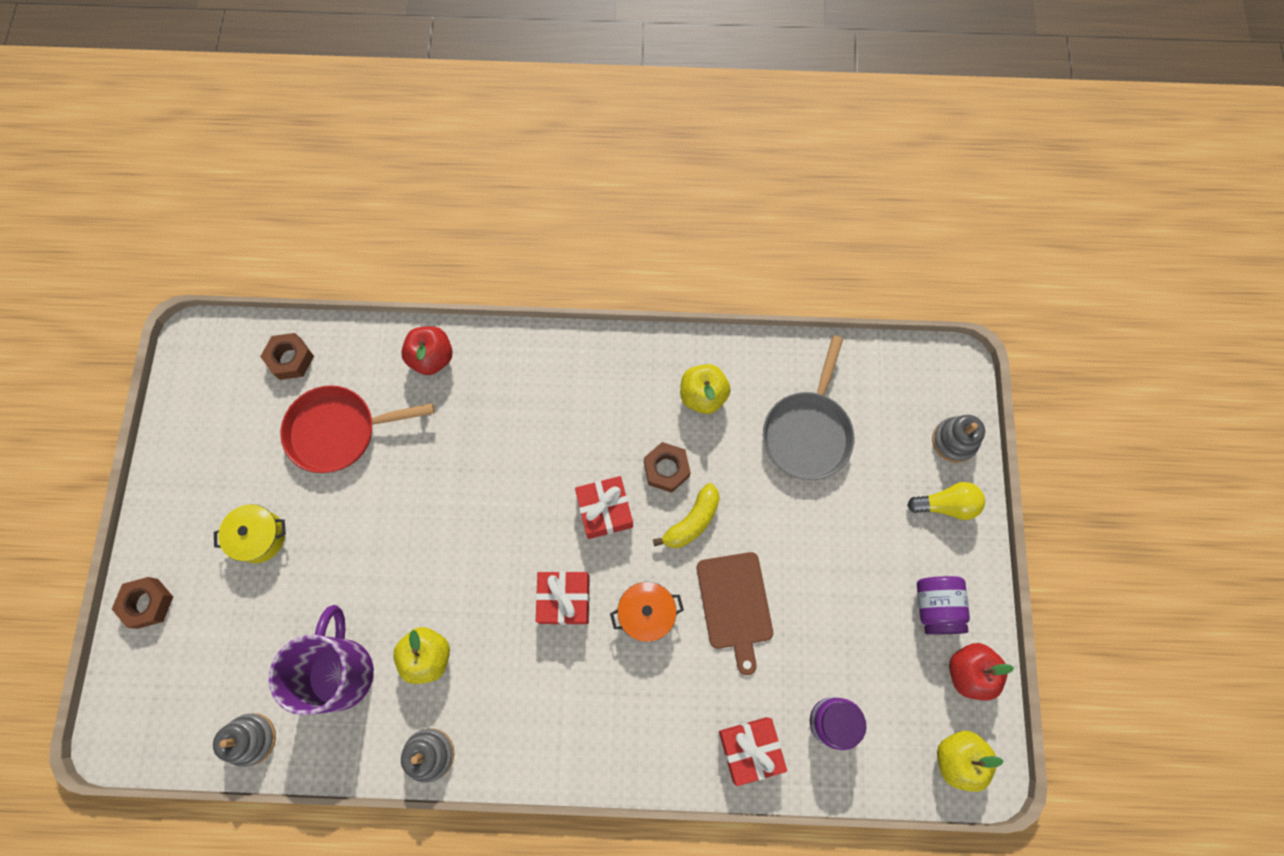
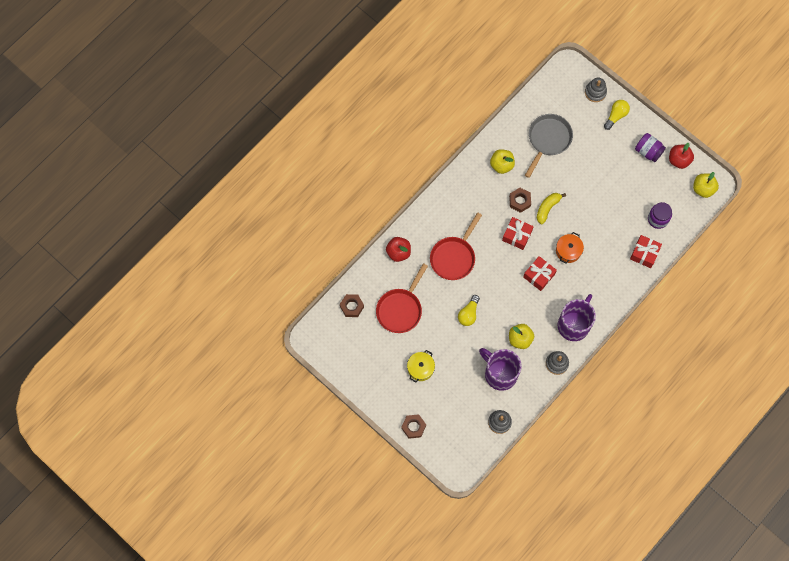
camera: 50 degrees left, 0 degrees up
(410, 539) = (468, 314): none -> yellow light bulb
(489, 443) = (454, 257): none -> red pan
(523, 728) = (574, 324): none -> purple mug
(692, 521) = (547, 208): yellow banana -> yellow banana turned 135 degrees counterclockwise
(734, 605) = (590, 218): brown cutting board -> none
(807, 432) = (548, 140): grey pan -> grey pan turned 120 degrees counterclockwise

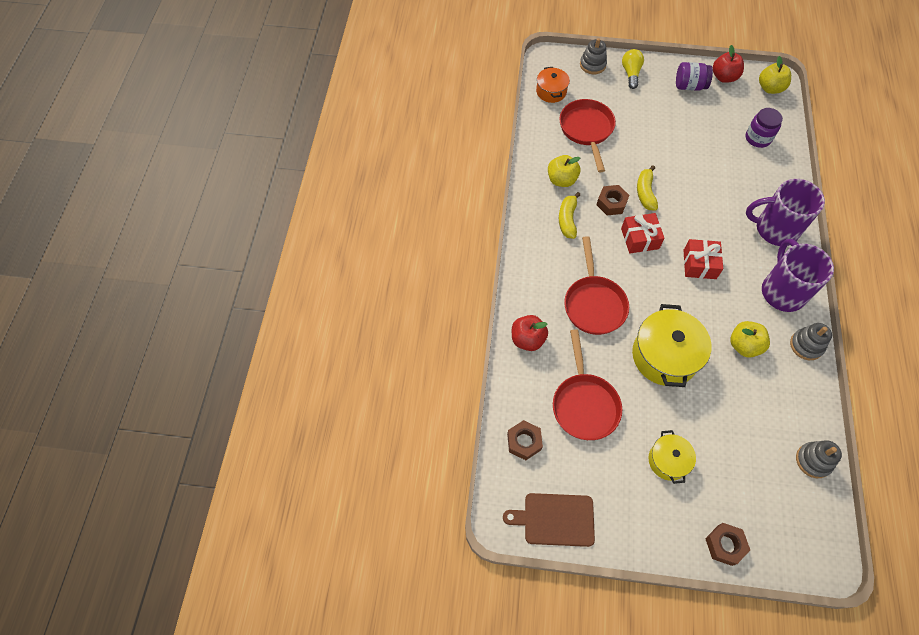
camera: 35 degrees left, 10 degrees down
(337, 355) = (555, 519): none -> brown cutting board
(468, 314) = (664, 356): yellow light bulb -> yellow pot
(483, 194) = (567, 219): none -> yellow banana
(500, 373) = (759, 401): purple mug -> purple mug (774, 229)
(548, 140) = (586, 130): grey pan -> red pan
(568, 251) = (704, 220): orange pot -> orange pot (551, 91)
(644, 253) = (778, 177): red gift -> none

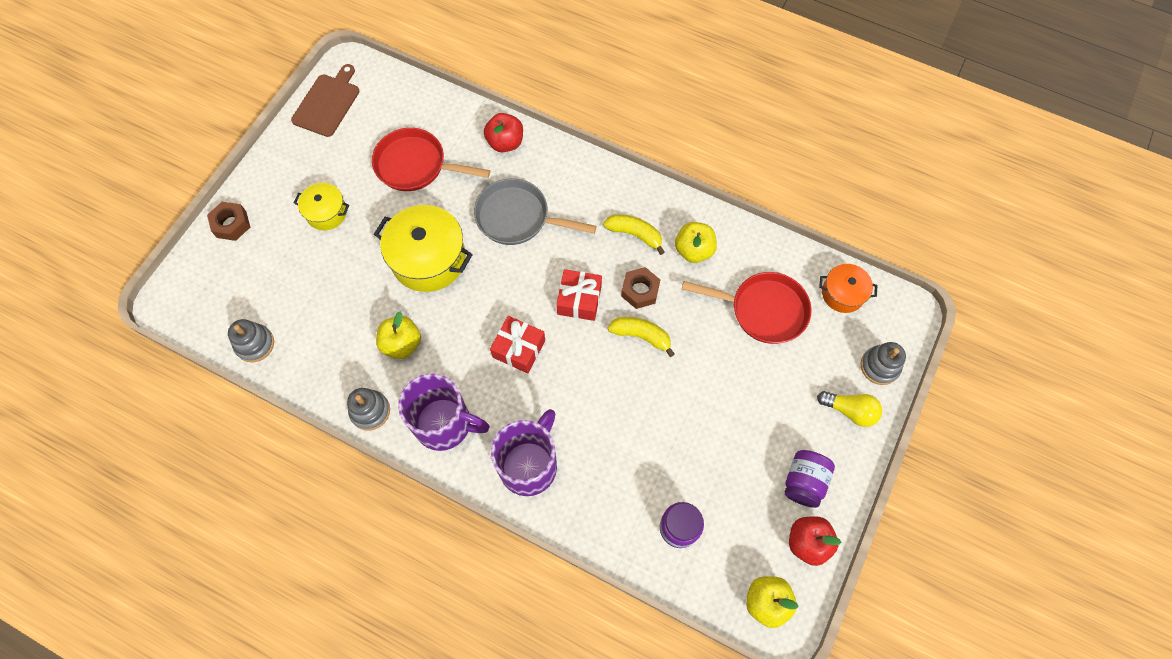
camera: 110 degrees right, 5 degrees up
(524, 442) = (406, 104): brown nut -> none
(594, 304) = (517, 217): red pan -> grey pan

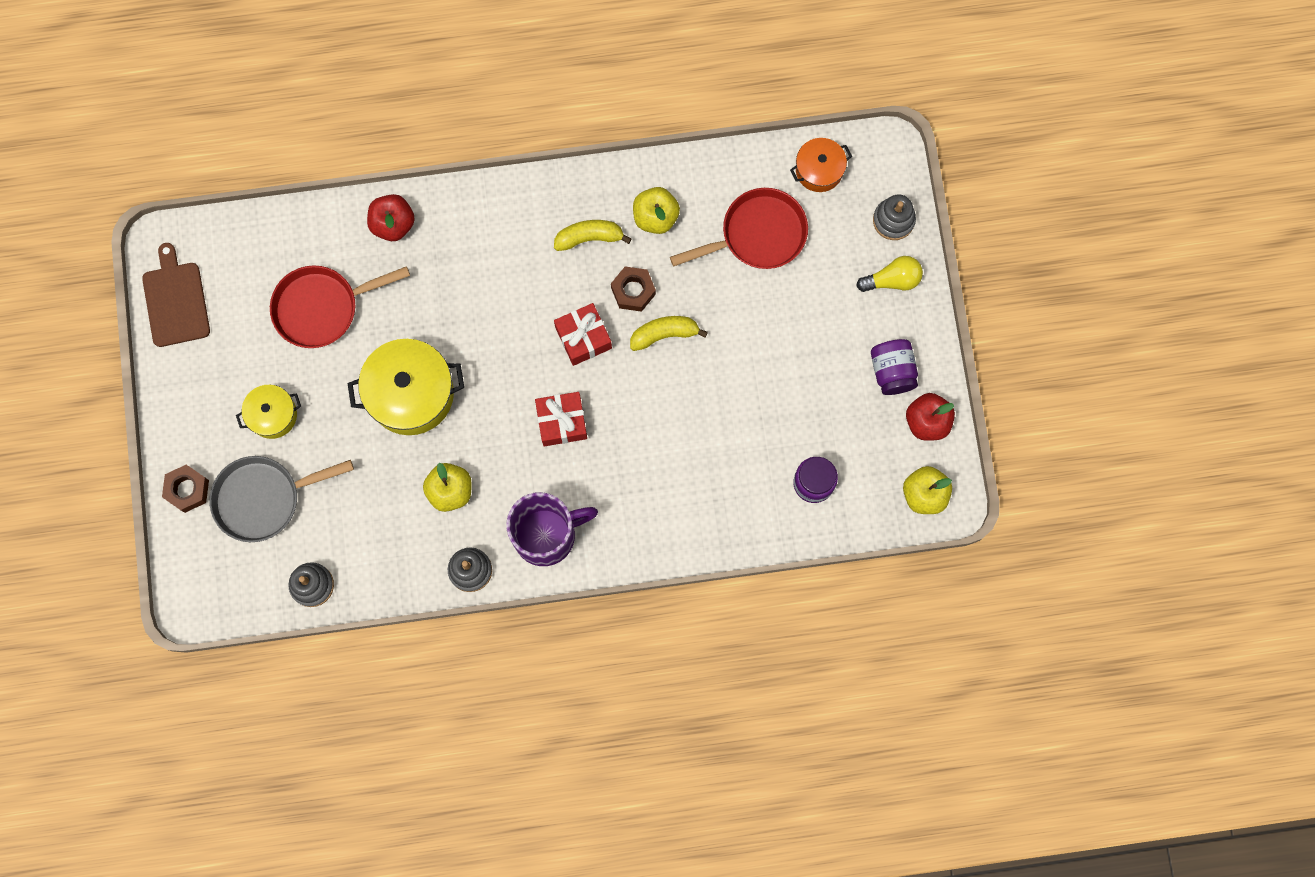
camera: 35 degrees left, 10 degrees up
(517, 217) = (464, 295): grey pan -> grey pan (263, 498)
(529, 465) = (648, 518): purple mug -> none

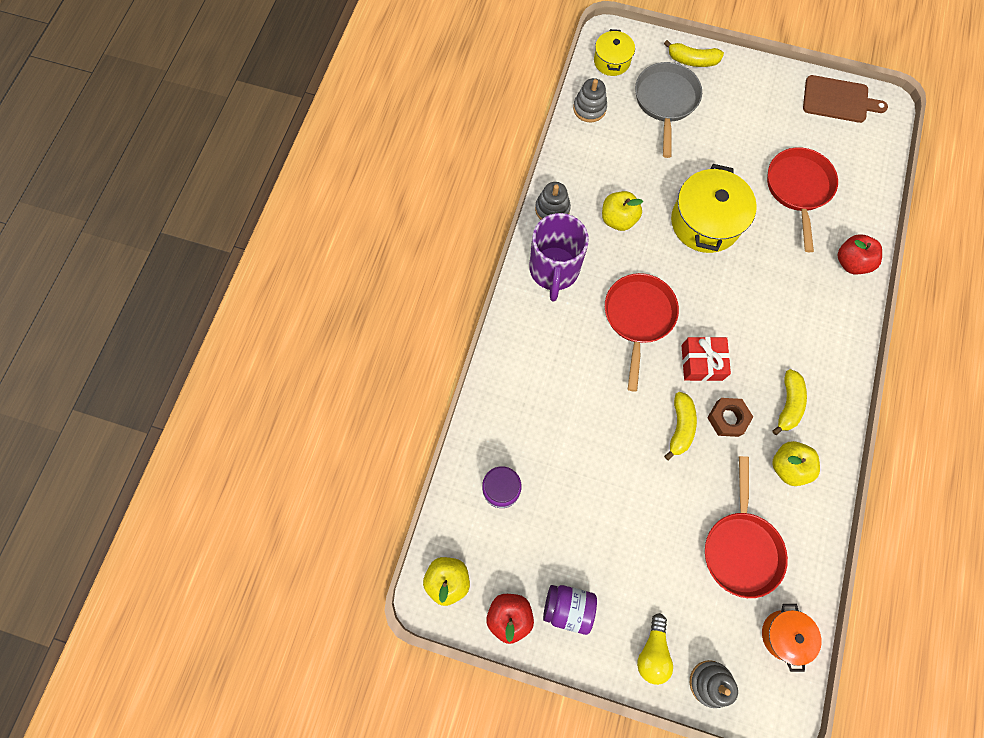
camera: 115 degrees right, 5 degrees down
(187, 490) = (692, 60): brown nut -> yellow banana
(273, 415) = (725, 128): yellow pot -> yellow pot (611, 61)
(562, 422) = (638, 317): red gift -> red pan

